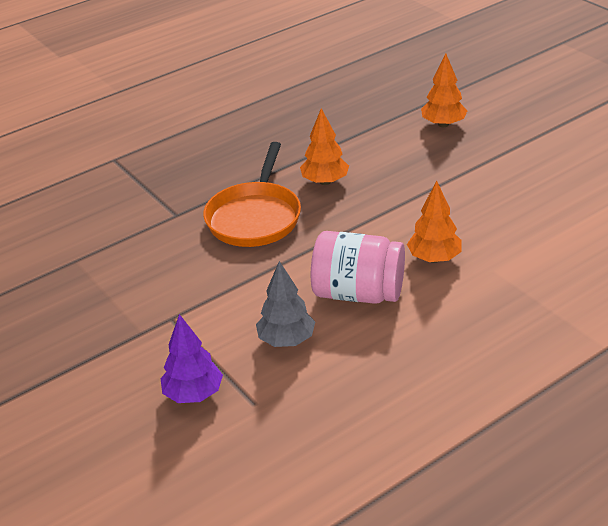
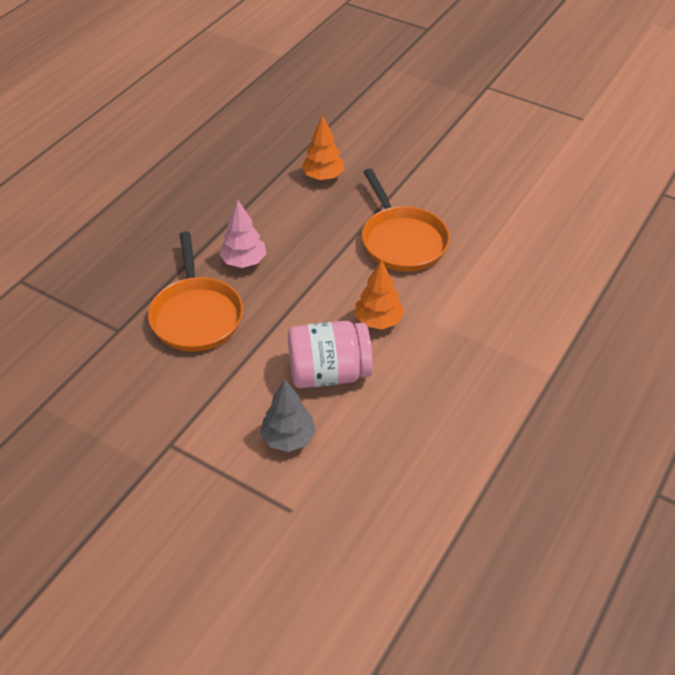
camera: 25 degrees left, 10 degrees up
(193, 394) = (231, 517): purple tree -> none
(325, 182) = (244, 261): orange tree -> pink tree
(497, 193) = (402, 240): none -> orange pan

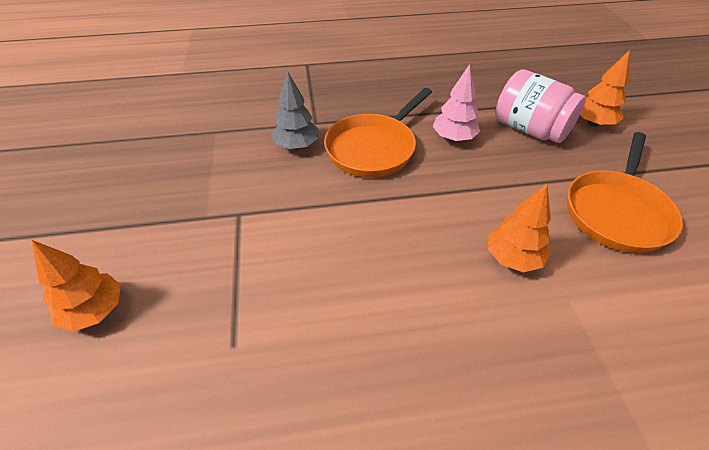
camera: 50 degrees right, 0 degrees up
(173, 582) = (94, 311): none -> orange tree
(288, 438) = (313, 285): grey tree -> grey tree (297, 146)
(329, 373) = (413, 264): pink jar -> pink jar (530, 129)

